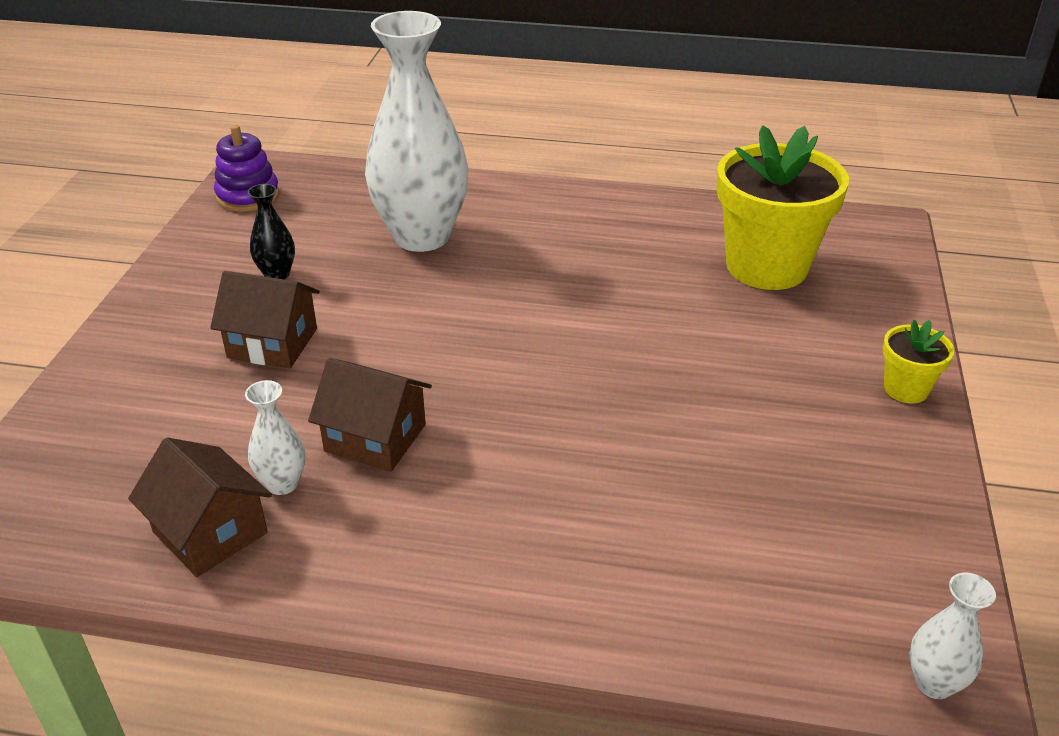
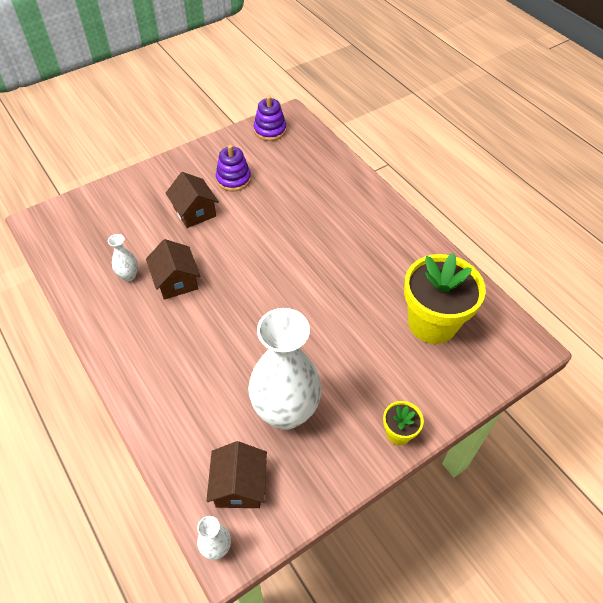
camera: 45 degrees right, 15 degrees up
(210, 532) = (89, 277): brown house -> brown house (239, 485)
(277, 274) = (233, 179): black vase -> purple stacking toy
(421, 236) = (308, 198): white vase -> white vase (285, 412)

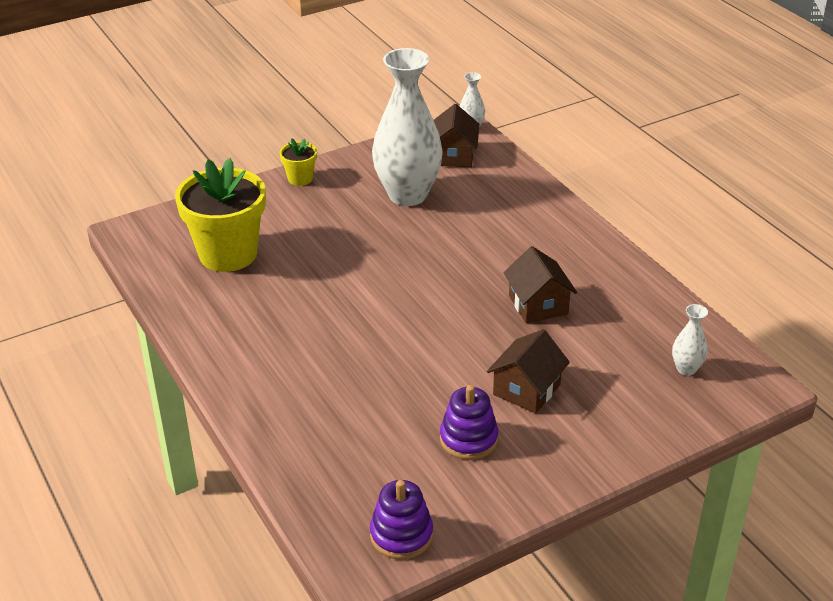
camera: 175 degrees left, 15 degrees down
(129, 276) = (602, 313): white vase -> white vase (686, 369)
(194, 212) = (526, 389): brown house -> brown house turned 60 degrees clockwise

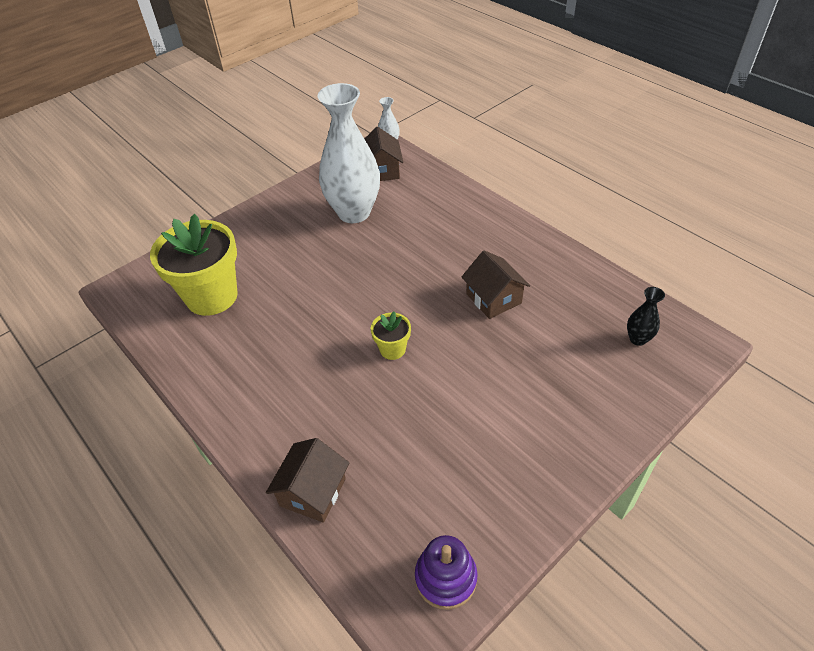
camera: 10 degrees left, 10 degrees up
(300, 179) = (259, 212): yellow flower pot -> yellow flower pot (392, 349)
(468, 439) = (476, 451): purple stacking toy -> none
(526, 389) = (511, 387): brown house -> brown house (313, 492)
(686, 369) = (638, 339): white vase -> black vase

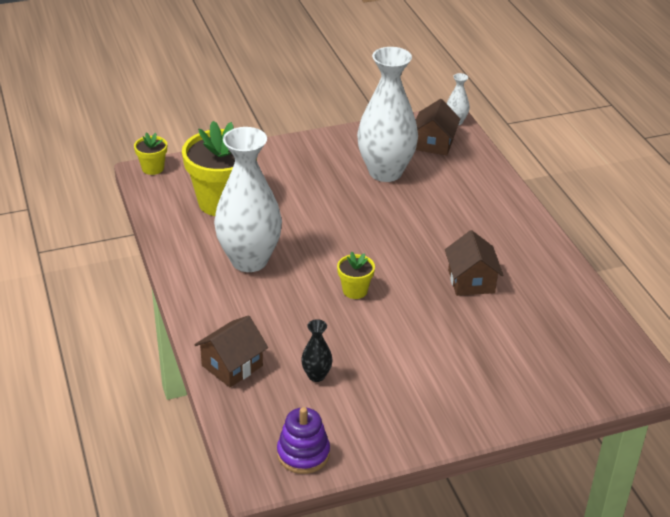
camera: 20 degrees right, 10 degrees down
(122, 282) = (153, 168): none -> yellow flower pot
(270, 353) = (249, 260): none -> white vase
(638, 339) = (584, 354): black vase -> black vase (316, 376)

